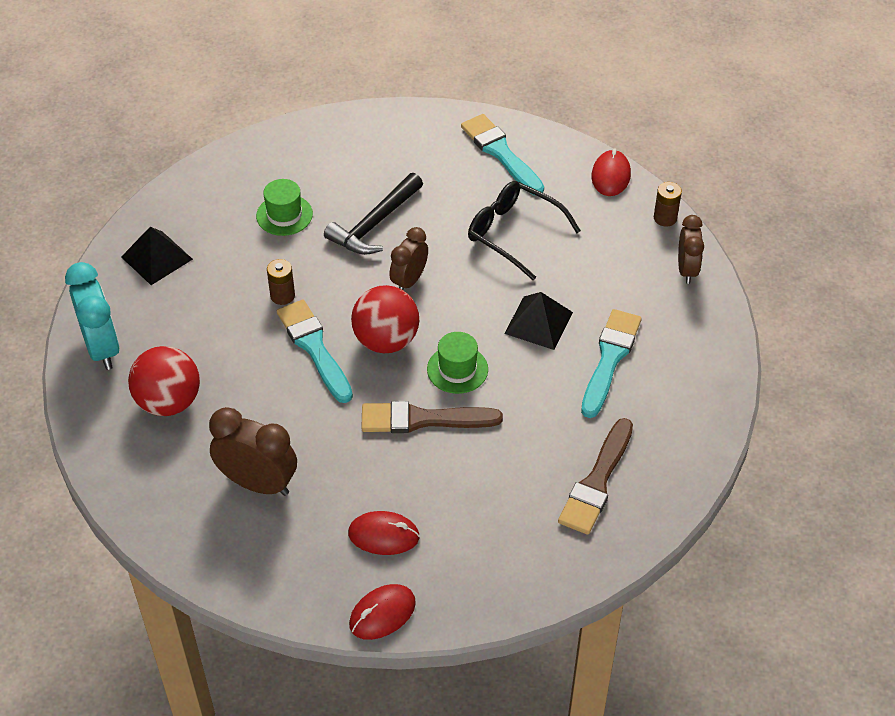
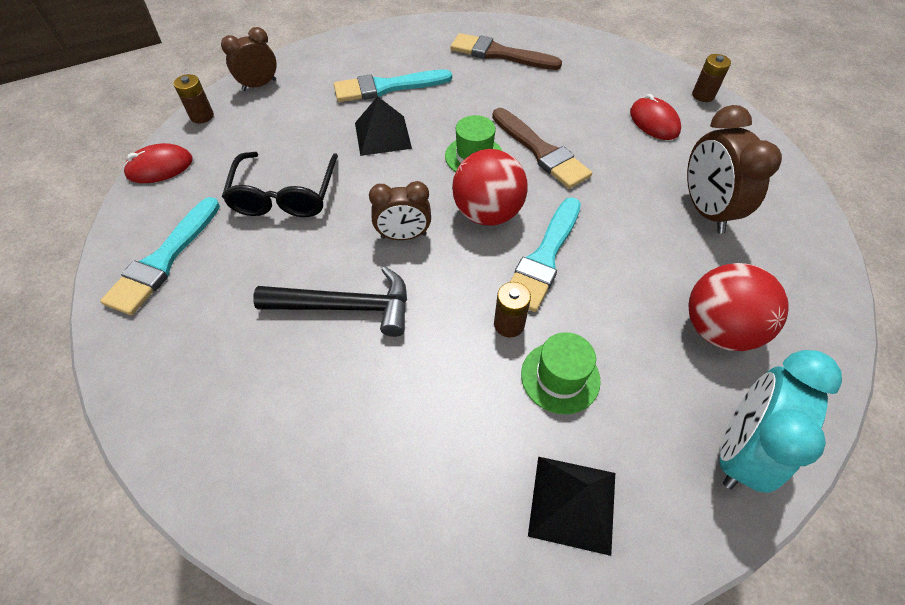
camera: 125 degrees left, 5 degrees up
(284, 215) = (393, 405): green hat -> green hat (560, 377)
(382, 614) = (703, 95): red mouse -> brown battery
(597, 482) = (499, 54): brown brush -> brown brush turned 150 degrees counterclockwise

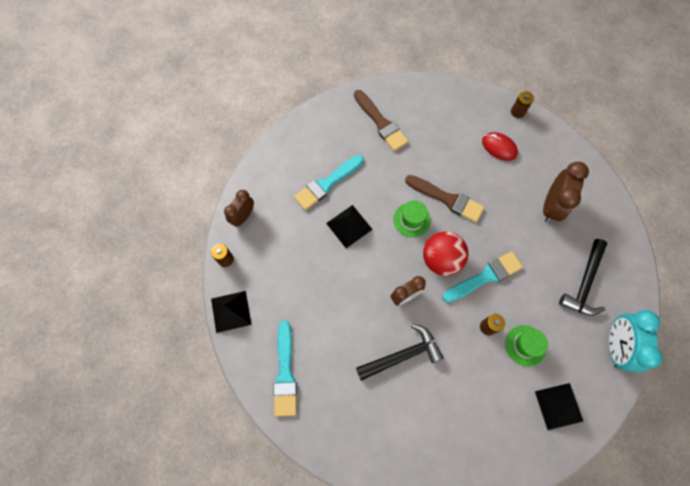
camera: 25 degrees left, 15 degrees up
(160, 167) = (231, 311): red mouse -> black pyramid
(285, 194) = (321, 297): black glasses -> none
(499, 54) = (381, 123): brown brush -> brown brush turned 120 degrees counterclockwise
(544, 258) = (485, 277): turquoise brush -> turquoise brush turned 120 degrees counterclockwise
(705, 210) = (551, 206): brown clock -> brown clock turned 120 degrees counterclockwise
(718, 329) = (584, 283): red ball -> black hammer

